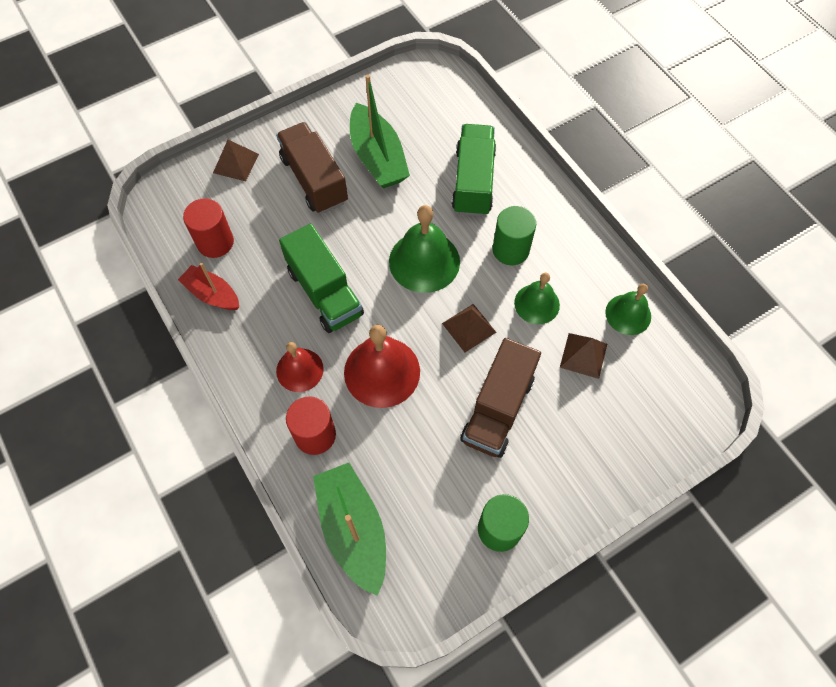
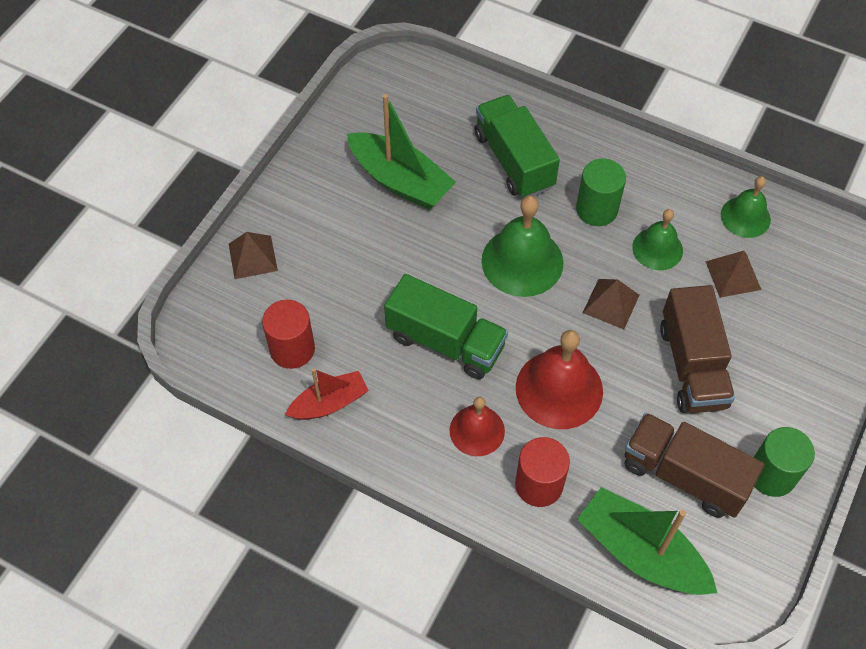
camera: 30 degrees left, 5 degrees down
(212, 294) = (329, 403): red boat -> red boat turned 150 degrees clockwise
(314, 180) = (351, 234): brown truck -> brown truck (684, 475)

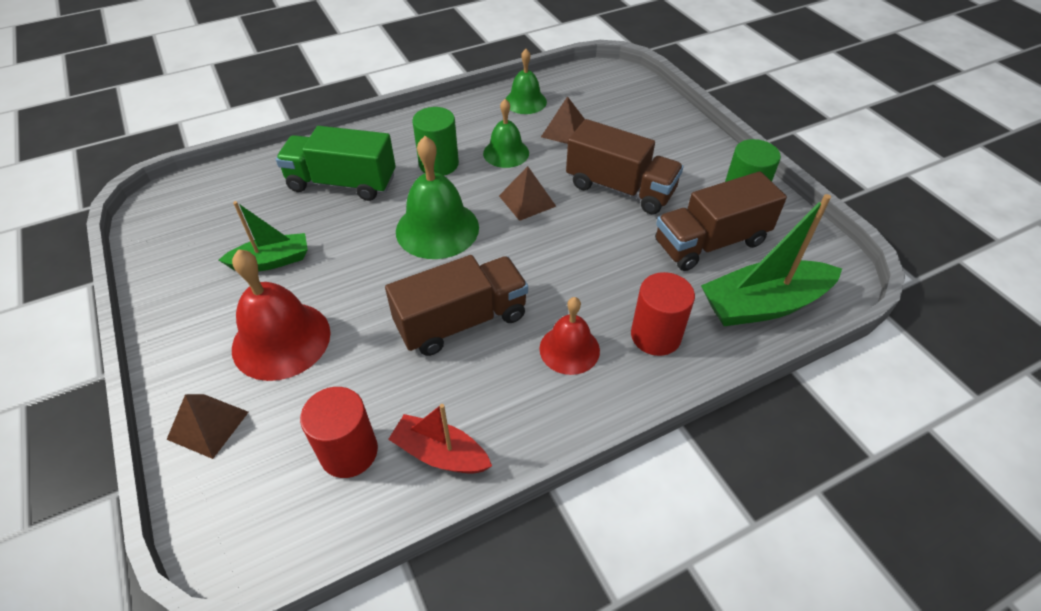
camera: 55 degrees left, 10 degrees down
(329, 403) = (440, 453): red boat -> red boat turned 75 degrees counterclockwise
(400, 181) = (271, 261): green boat -> green boat, size x0.62
(445, 342) = (461, 321): green truck -> brown truck
(559, 389) = (575, 272): red bell -> red bell (281, 340)

